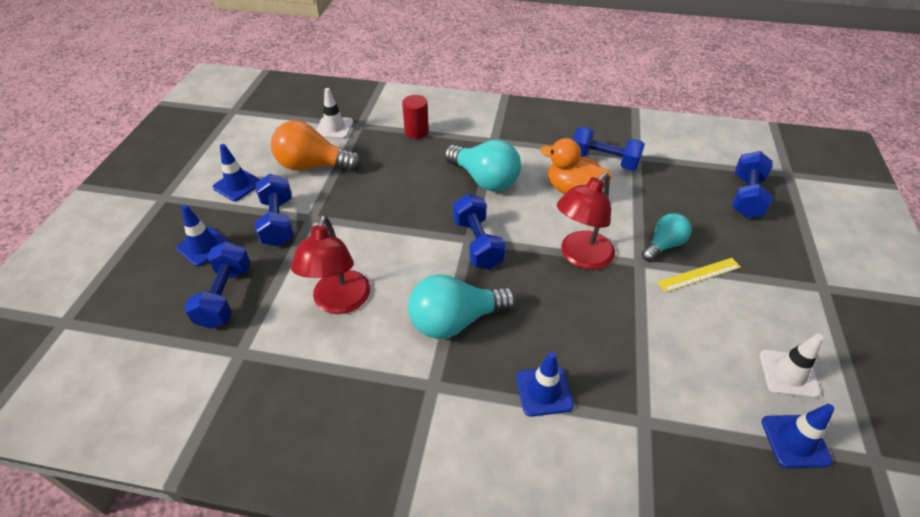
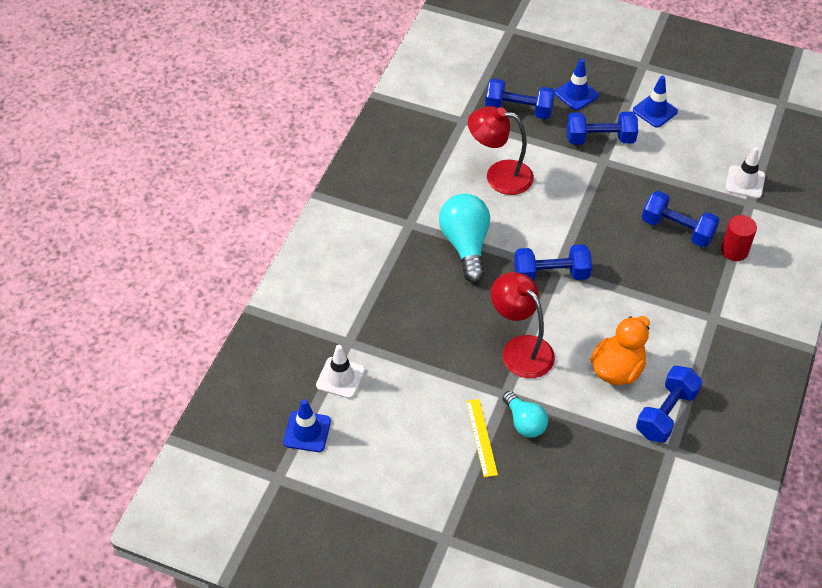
camera: 100 degrees right, 5 degrees up
(313, 166) = (679, 163): orange light bulb -> none
(484, 180) = (643, 296): turquoise light bulb -> none
(544, 391) = (388, 287): blue traffic cone -> none
(746, 196) = (587, 534): blue dumbbell -> blue dumbbell (677, 229)
(788, 374) = (362, 457): white traffic cone -> white traffic cone (340, 378)

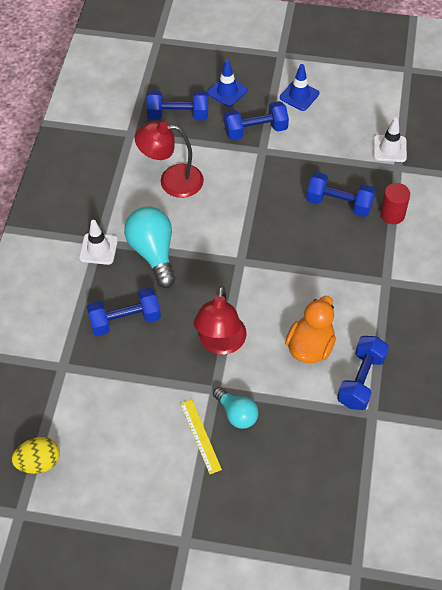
camera: 10 degrees left, 5 degrees up
(307, 431) = (39, 462): blue traffic cone -> yellow egg
(340, 378) = (61, 403): white traffic cone -> white traffic cone (98, 249)
(520, 349) = (220, 343): red lamp -> red lamp turned 120 degrees counterclockwise
(551, 274) = (235, 267): blue dumbbell -> blue dumbbell (125, 320)

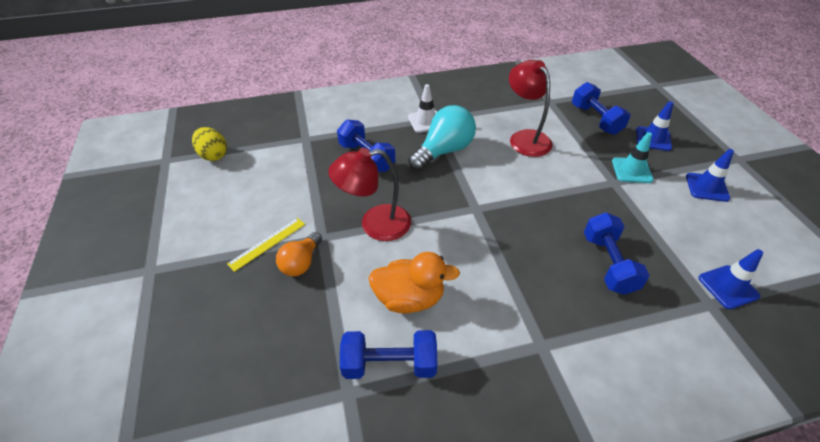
camera: 65 degrees right, 10 degrees down
(237, 414) = (301, 263): turquoise light bulb -> orange light bulb
(255, 130) = (631, 170): blue dumbbell -> turquoise traffic cone
(389, 148) = (728, 287): white traffic cone -> blue traffic cone
(392, 214) = (640, 321): red cylinder -> none

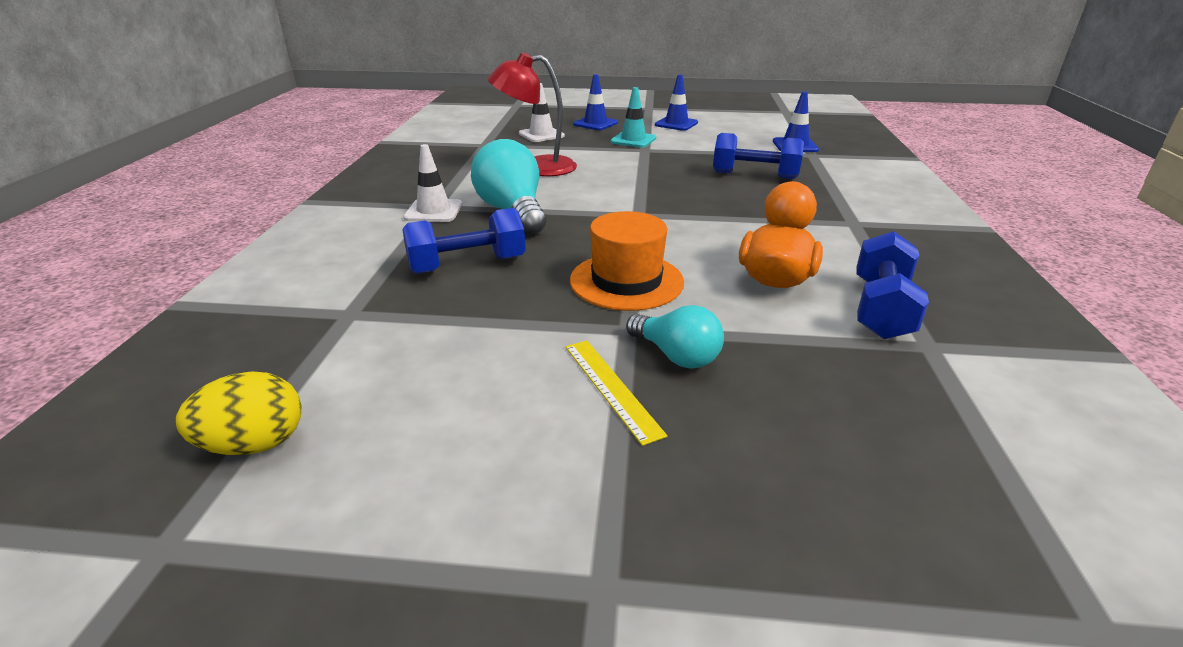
camera: 70 degrees left, 15 degrees down
(301, 263) = (676, 356): orange light bulb -> turquoise light bulb
(375, 224) = (626, 281): red lamp -> orange hat
(595, 119) = (541, 135): blue dumbbell -> white traffic cone

